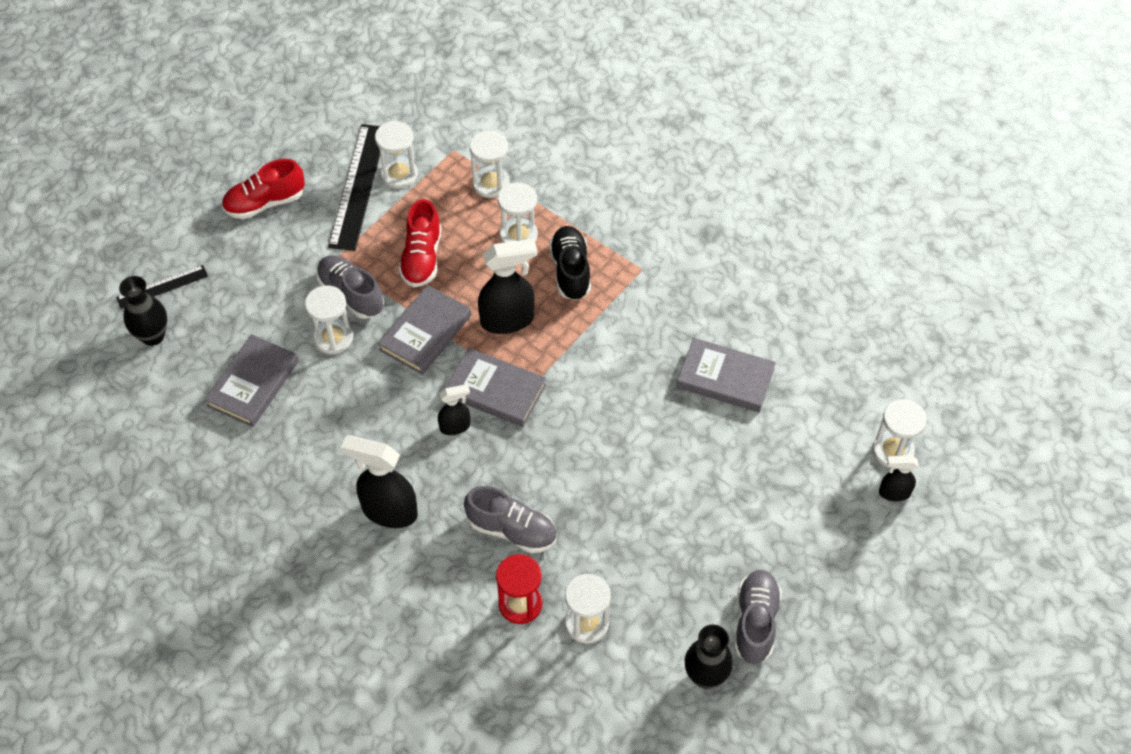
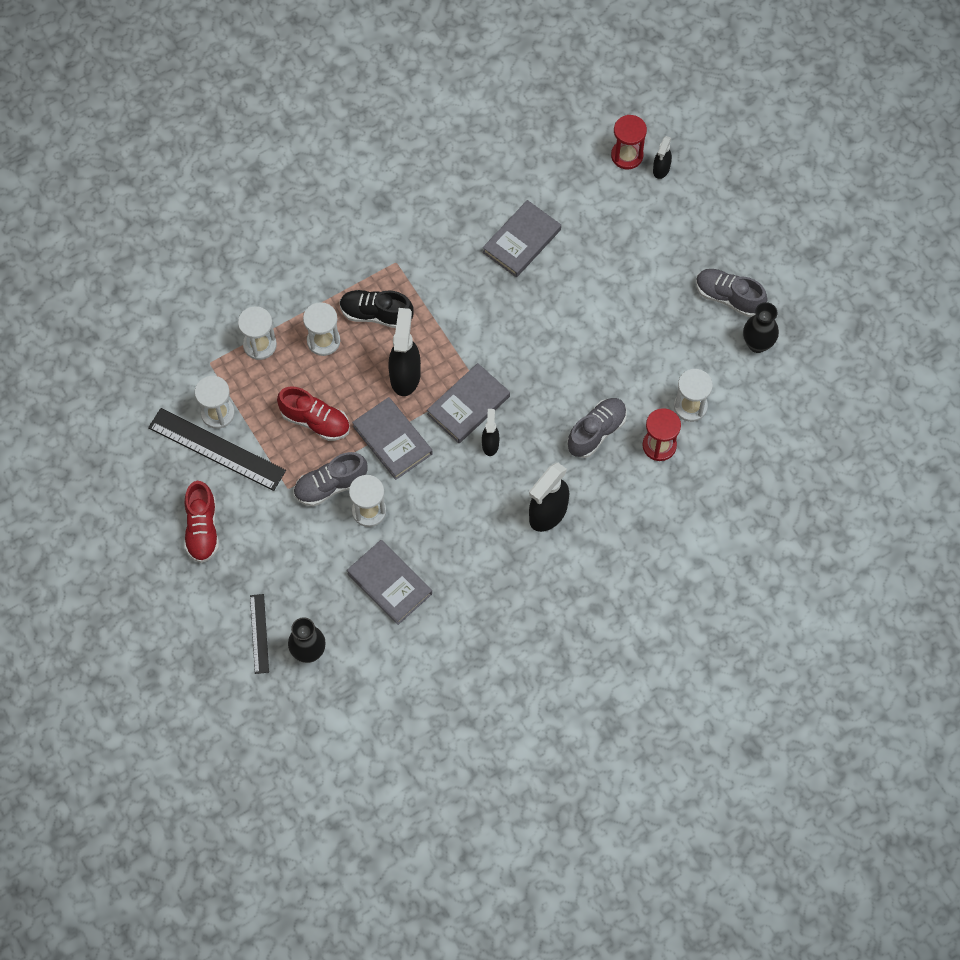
camera: 70 degrees left, 10 degrees up
(892, 451) = (627, 155): white hourglass -> red hourglass

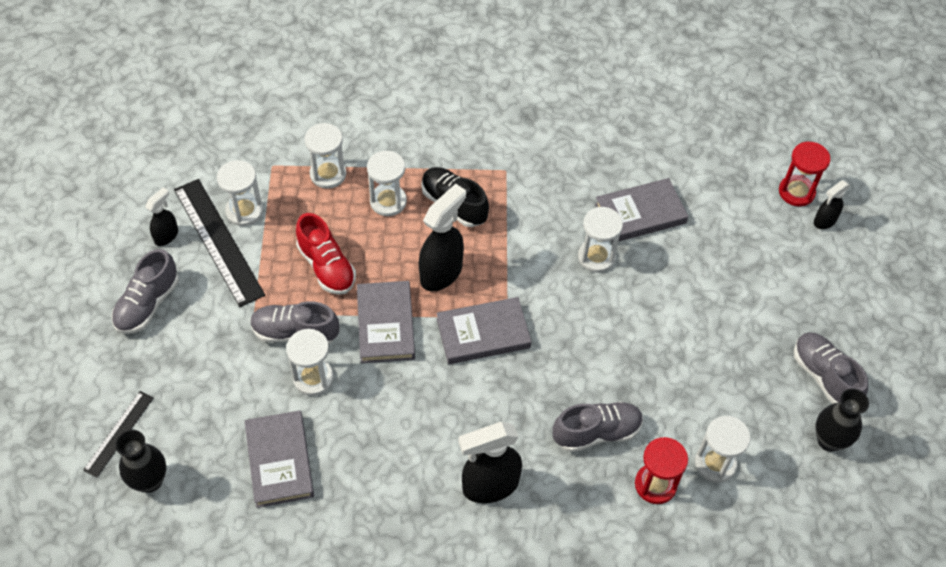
camera: 30 degrees right, 10 degrees down
(202, 529) = (147, 304): red shoe -> grey shoe
(490, 444) = (479, 382): black spray bottle -> black spray bottle (166, 236)
(511, 296) = (596, 257): none -> white hourglass

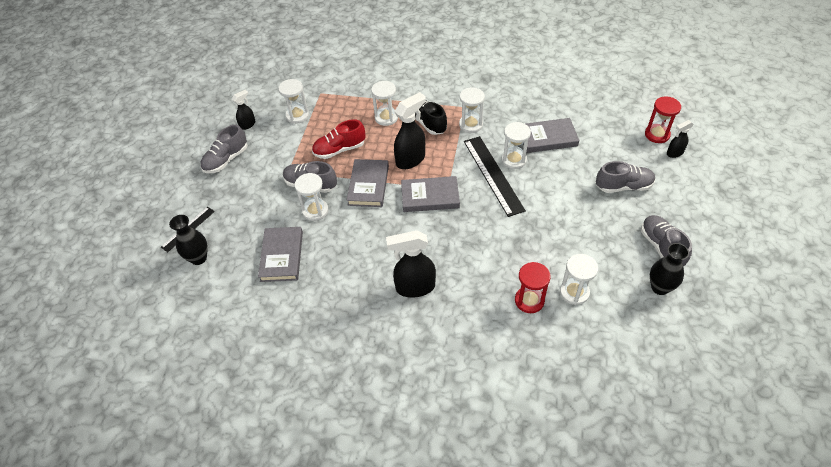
camera: 15 degrees right, 5 degrees down
(218, 241) = (277, 130): black ruler -> black ruler (493, 175)
(326, 267) = (339, 150): red shoe -> red shoe turned 90 degrees clockwise
(328, 174) = (353, 100): white hourglass -> white hourglass (471, 125)
(597, 432) = (494, 263): grey shoe -> grey shoe (623, 186)

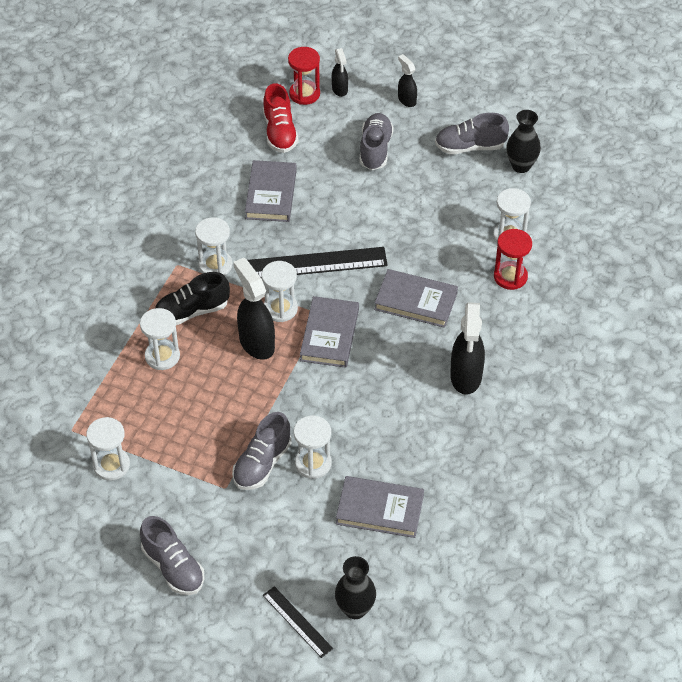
camera: 80 degrees left, 0 degrees up
(248, 124) = (104, 533): black spray bottle -> black spray bottle (406, 100)
(339, 150) = (206, 421): red shoe -> red shoe (280, 132)
(368, 185) = (287, 397): grey book -> grey book (416, 301)
(514, 160) = (296, 237): white hourglass -> white hourglass (280, 309)

